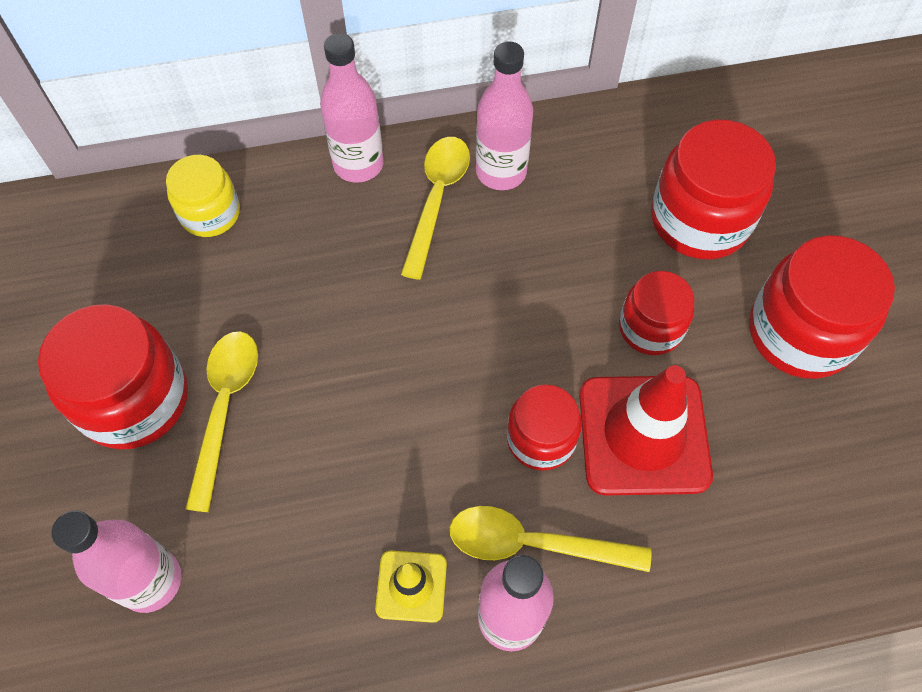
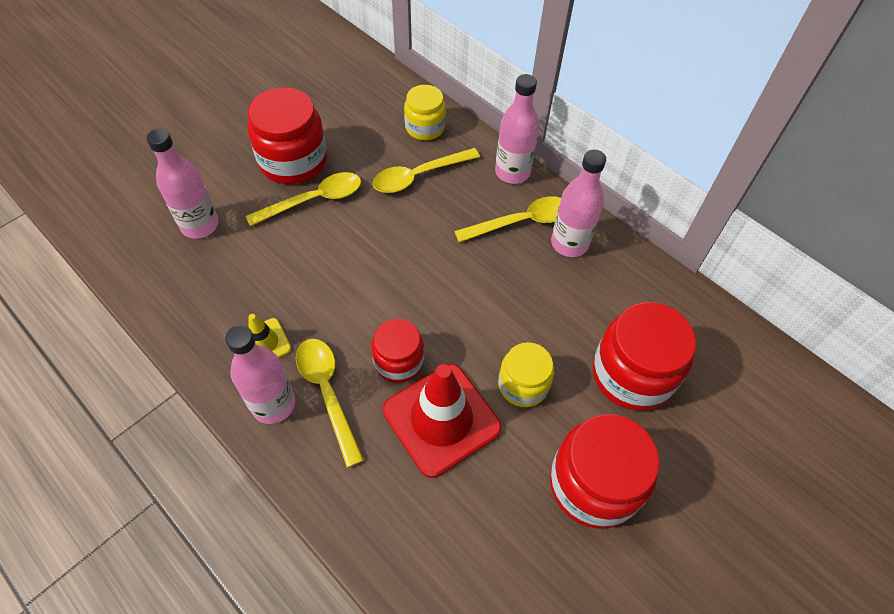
camera: 55 degrees right, 5 degrees down
(283, 264) = (419, 176): none -> yellow spoon
(650, 328) = (523, 385): red jar -> yellow jar

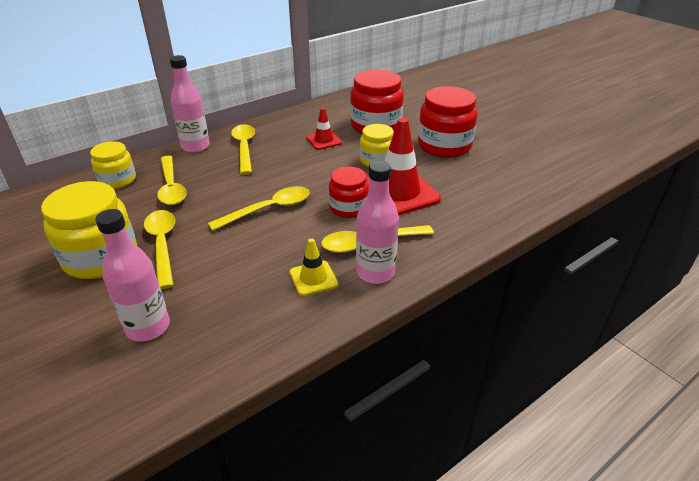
camera: 80 degrees left, 20 degrees down
(293, 161) = (101, 257): red jar -> yellow jar
(385, 277) = (268, 209): none -> yellow spoon
(565, 309) = (323, 140): none -> red traffic cone
(569, 243) = (272, 133): pink bottle -> none

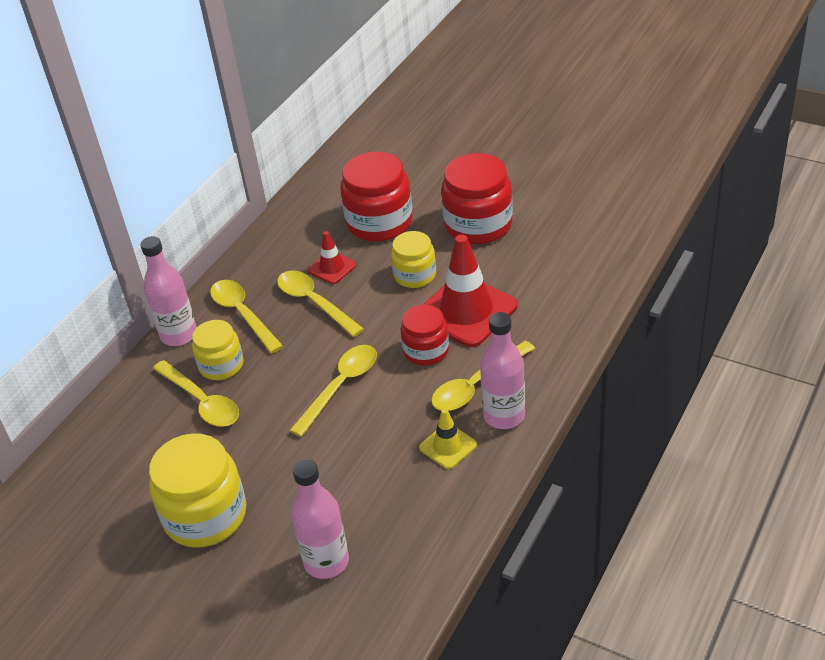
camera: 20 degrees left, 5 degrees up
(117, 180) = (126, 418): yellow jar -> yellow jar (221, 365)
(162, 245) = (260, 474): yellow spoon -> yellow spoon (314, 303)

